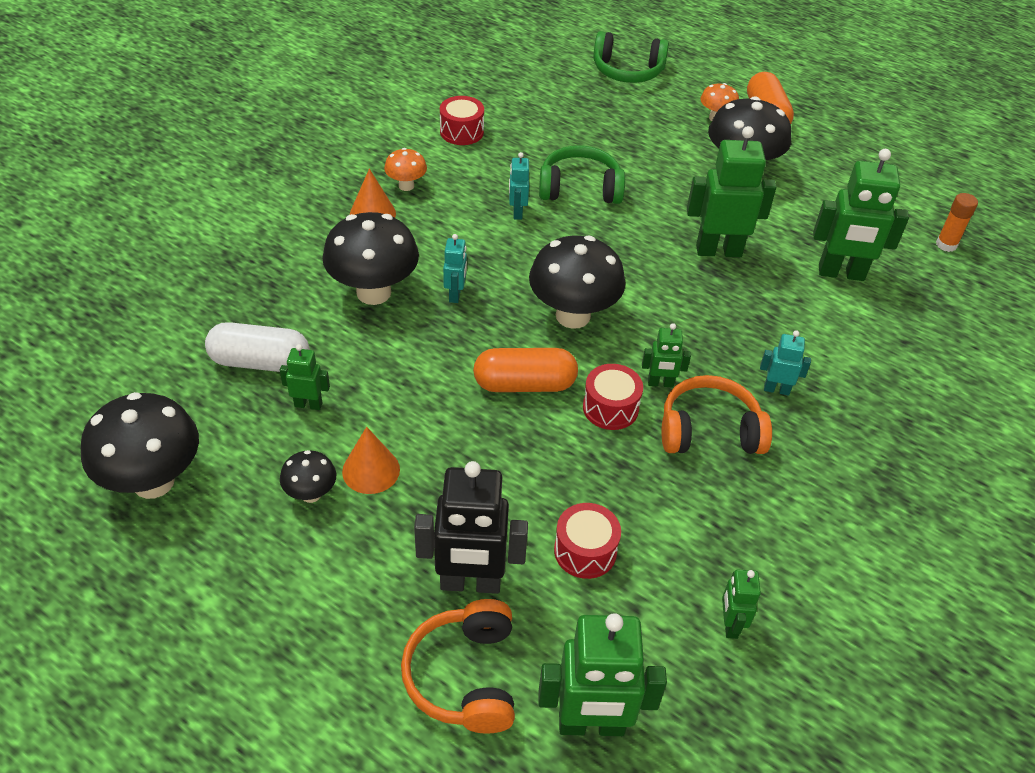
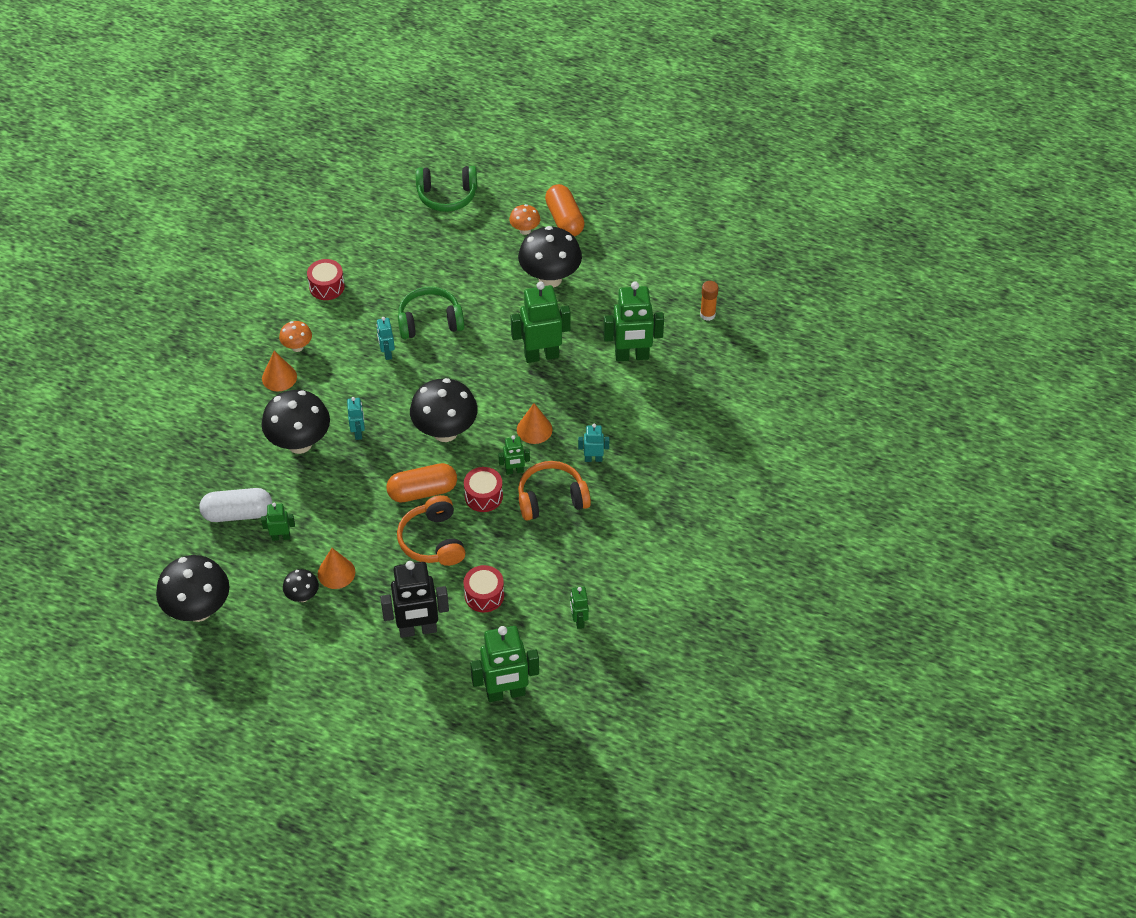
camera: 10 degrees left, 5 degrees up
(464, 676) = (427, 683): orange headphones -> orange headphones (433, 540)
(696, 336) = (534, 429): none -> orange cone

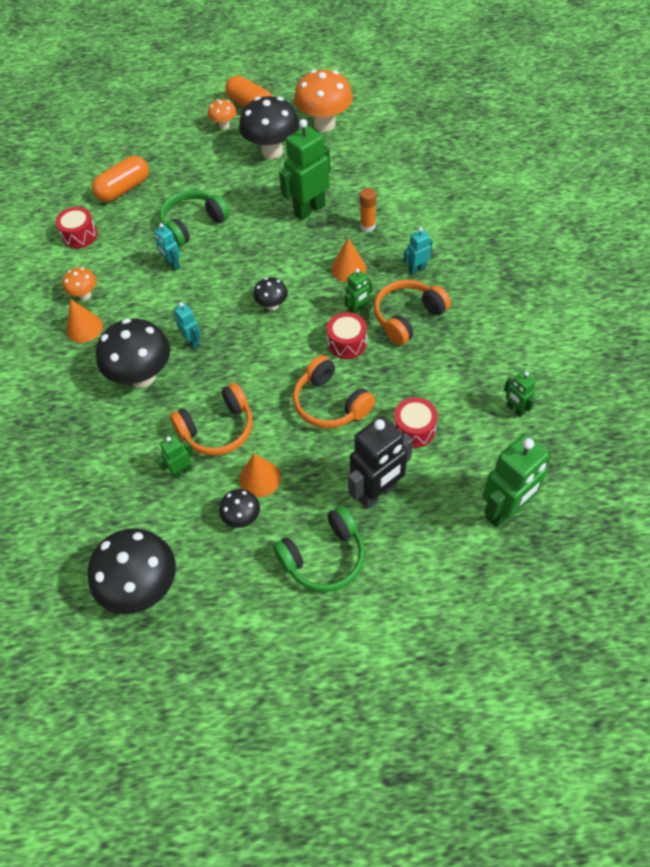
camera: 25 degrees left, 5 degrees up
(238, 513) = (123, 469): white capsule -> none
(330, 517) = (218, 429): none -> orange headphones
(422, 491) = (289, 365): orange capsule -> orange capsule (124, 189)
(445, 432) = (272, 305): black mushroom -> black mushroom, size x0.50
(447, 195) = (139, 127): green headphones -> green headphones (324, 557)
(619, 272) = (324, 124): none -> orange mushroom
(632, 356) = (384, 179): green robot -> none
(707, 314) = (418, 125): orange glue stick -> orange glue stick (367, 226)

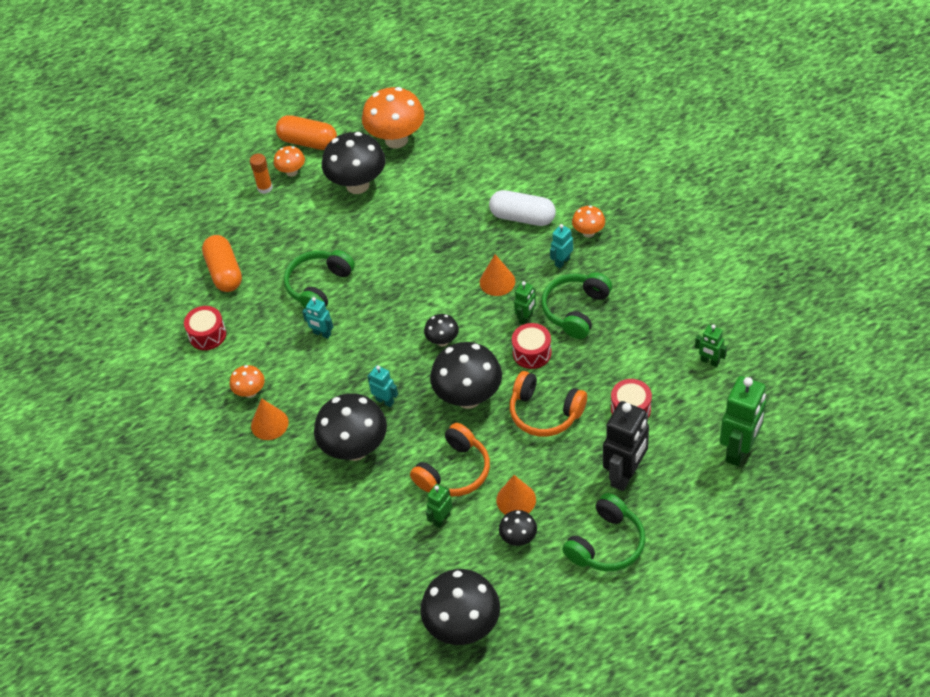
camera: 20 degrees left, 5 degrees down
(124, 189) = (224, 272): orange capsule -> orange capsule turned 45 degrees counterclockwise
(267, 364) = (468, 397): none -> black mushroom
(309, 209) = (428, 234): green robot -> none
(367, 226) = (494, 233): orange glue stick -> orange glue stick (265, 188)
(400, 220) = (522, 217): none -> white capsule
(407, 317) = (576, 310): orange headphones -> green headphones
(454, 251) = (588, 232): none -> orange mushroom

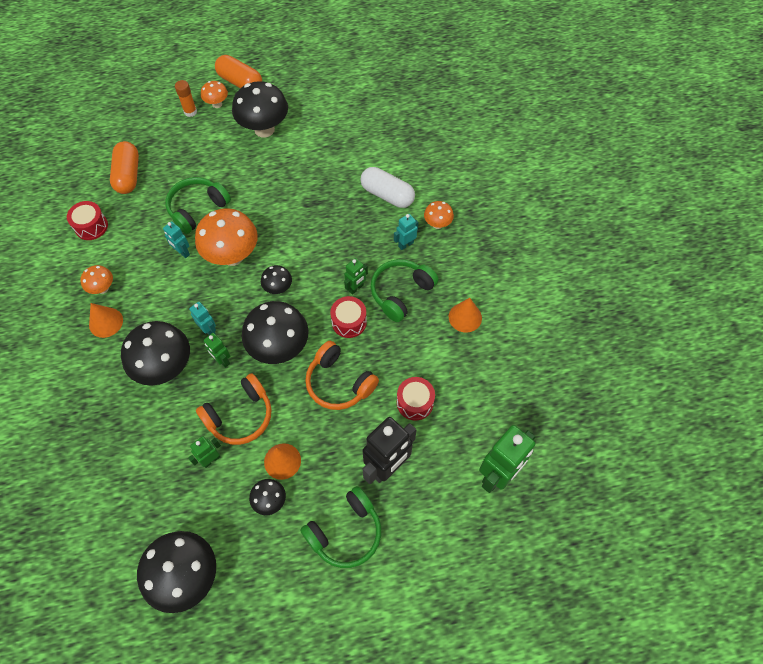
camera: 10 degrees right, 10 degrees up
(396, 140) = (310, 99): orange mushroom -> orange mushroom (232, 256)
(497, 281) = (344, 247): orange cone -> orange cone (465, 317)
(709, 361) = (500, 377): green robot -> green robot (222, 360)

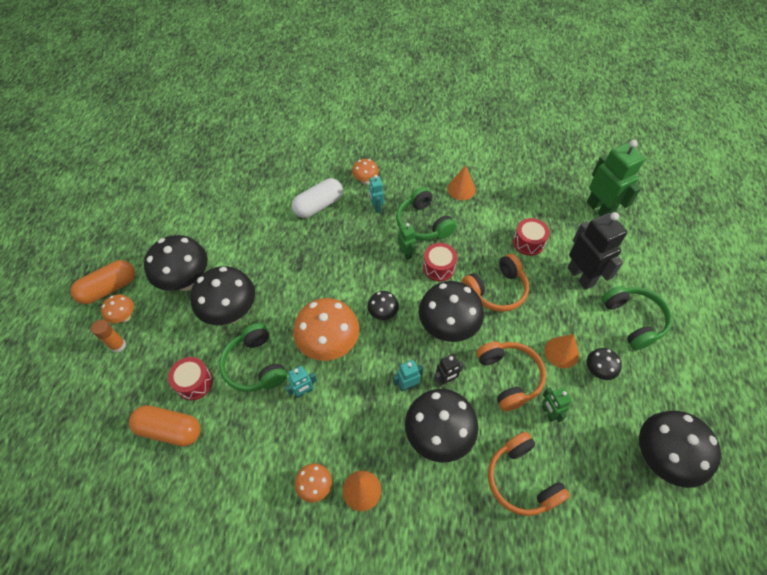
camera: 70 degrees left, 5 degrees down
(91, 226) = (222, 486): red drum -> red drum (194, 382)
(139, 447) = (521, 480): none -> orange headphones
(222, 360) = (446, 380): green robot -> black robot
(243, 173) = (231, 313): none -> black mushroom

